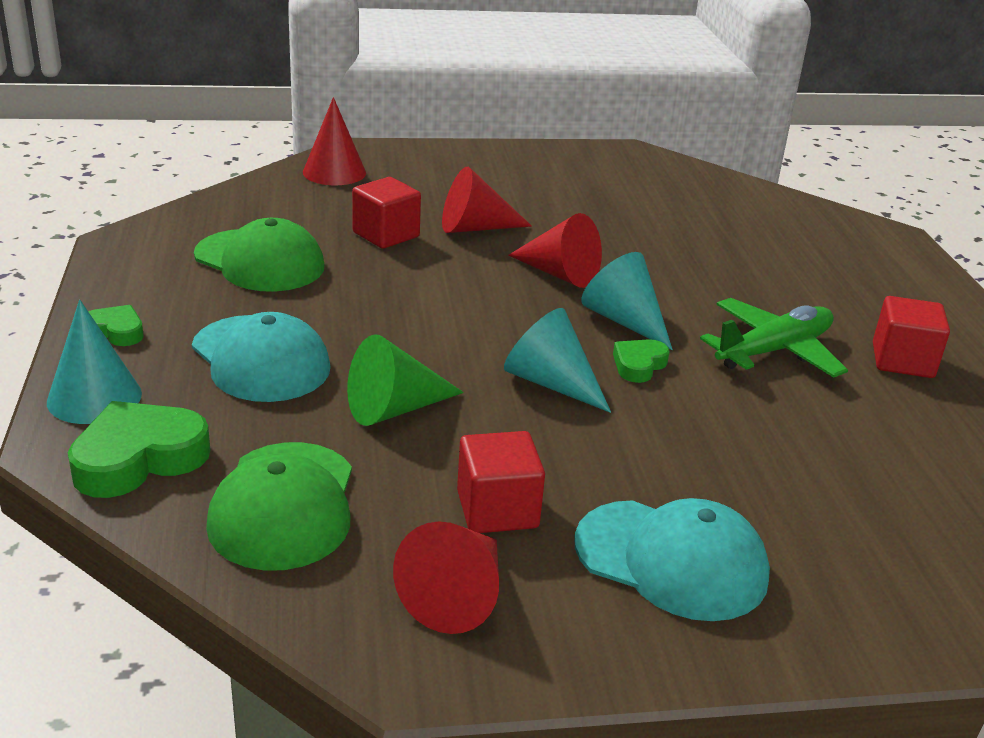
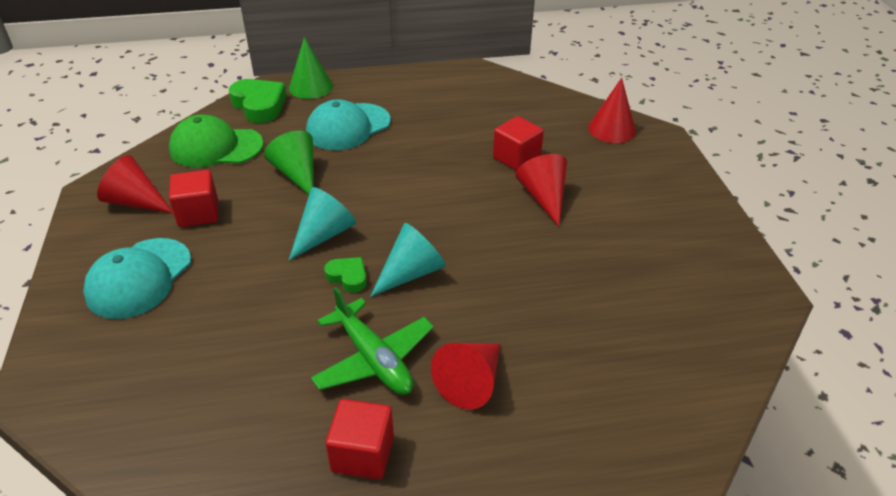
camera: 90 degrees right, 10 degrees up
(94, 397) = (311, 87): turquoise cone -> green cone
(115, 331) = (373, 83): green heart -> none
(259, 261) = (462, 114): green cap -> none
(560, 274) = (479, 241): red cone -> red cone (471, 382)

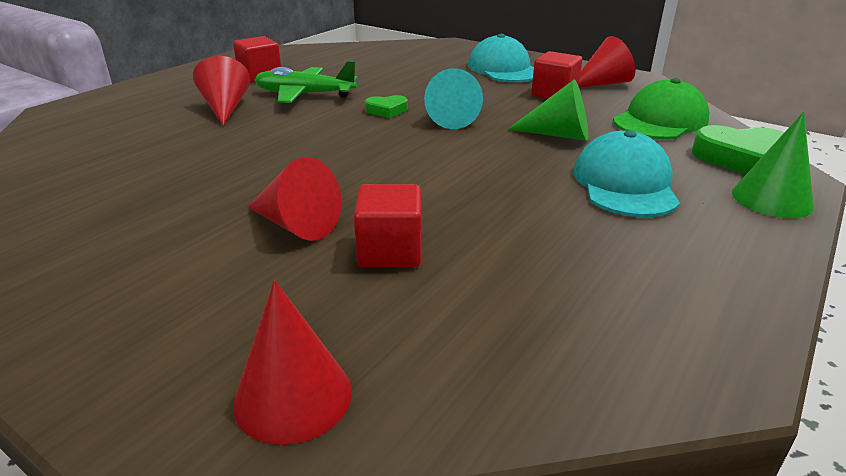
camera: 135 degrees right, 10 degrees down
(411, 273) = (345, 128): turquoise cone -> none

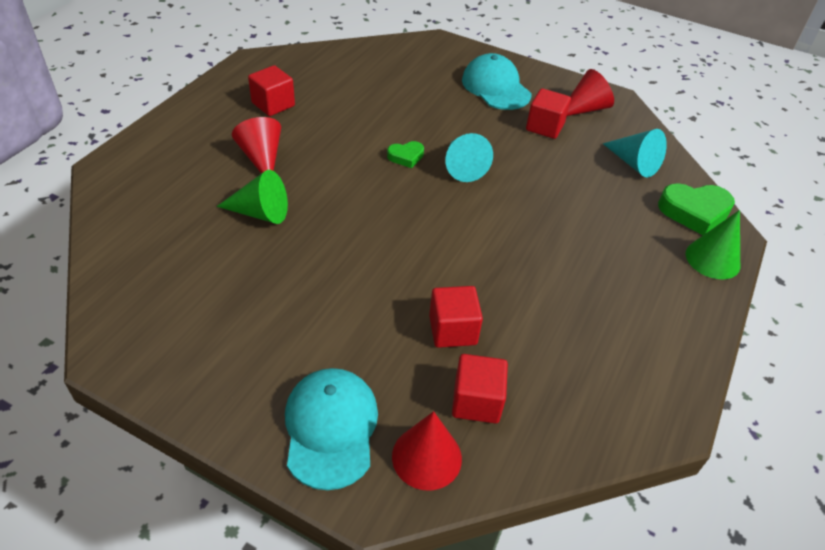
camera: 10 degrees left, 15 degrees up
(296, 225) = (377, 307): red cone -> none
(305, 95) = (326, 134): green plane -> none
(399, 330) = (476, 401): none -> red cube
(558, 135) = (554, 186): green cone -> green cone (260, 213)
(625, 184) = (609, 247): turquoise cap -> turquoise cap (331, 428)
(660, 121) = (634, 163): green cap -> turquoise cone

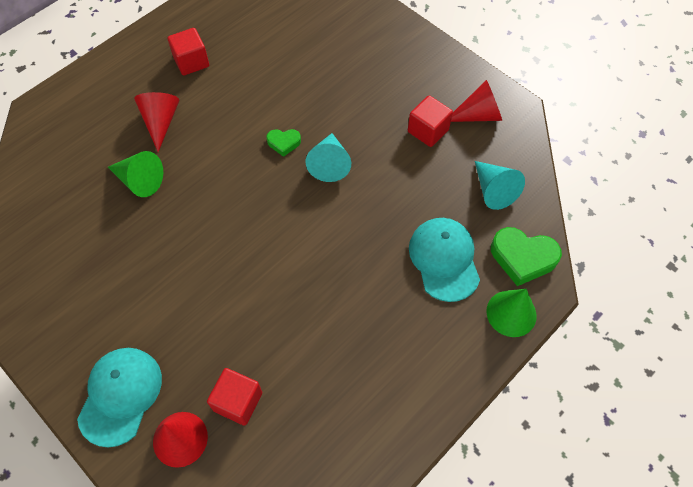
camera: 20 degrees right, 15 degrees up
(452, 330) = (247, 331): red cube -> none
(496, 87) = (403, 74): turquoise cap -> turquoise cap (444, 259)

